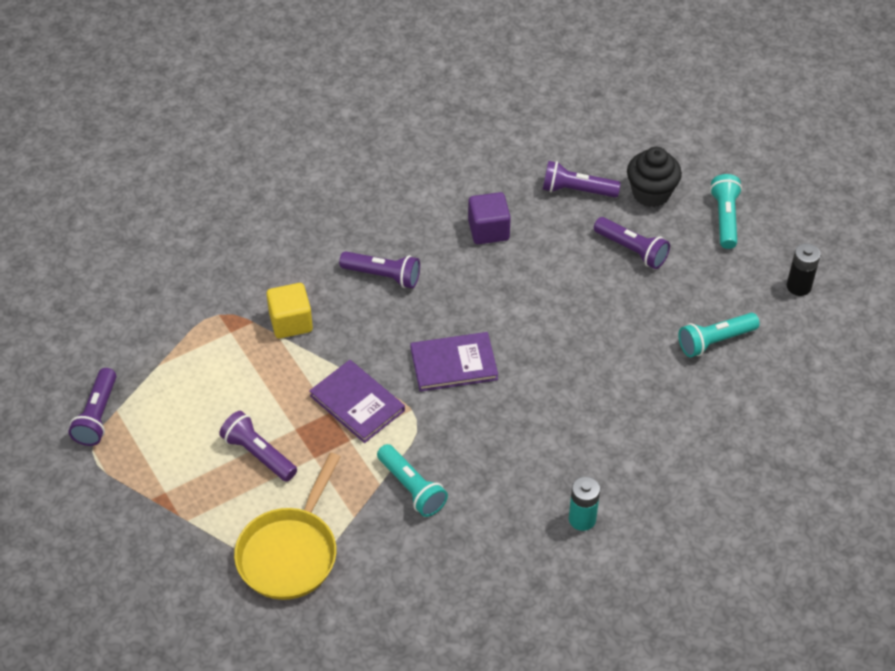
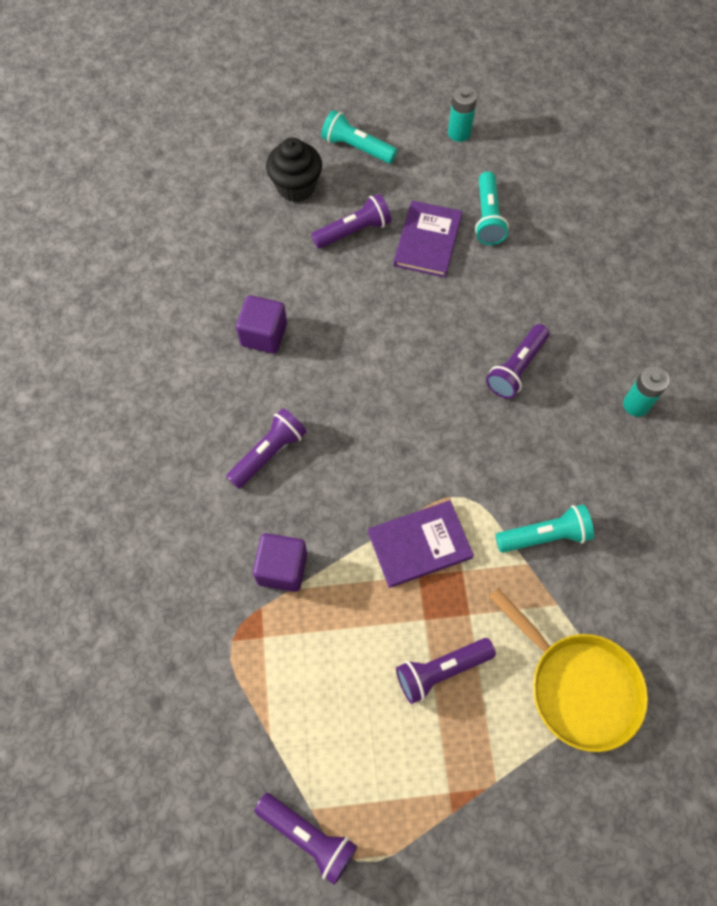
camera: 65 degrees left, 15 degrees up
(291, 322) = (282, 568): yellow cube -> purple cube
(454, 364) = (412, 435): purple book -> purple book (427, 241)
(577, 190) = (258, 241): purple flashlight -> purple flashlight (516, 368)
(798, 286) = (459, 133): black battery -> turquoise battery

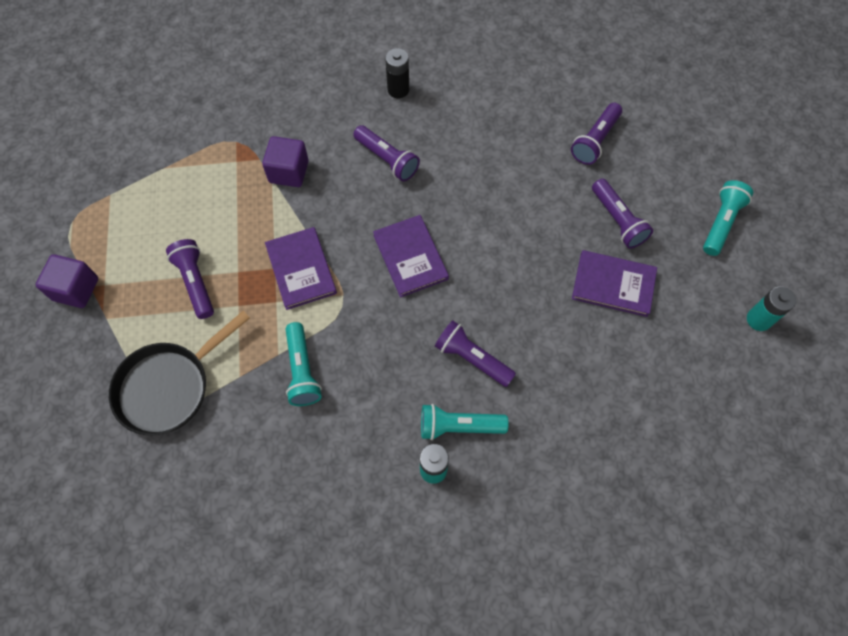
camera: 90 degrees right, 0 degrees up
(165, 442) = (398, 90): none -> black battery
(264, 335) = (499, 152): purple cube -> purple cube (76, 289)
(296, 187) = (663, 172): black cupcake -> none
(308, 836) = (92, 193): purple flashlight -> purple flashlight (595, 140)
(400, 427) = (410, 257): none -> purple book
(487, 217) = (649, 342): turquoise flashlight -> turquoise flashlight (459, 426)
(578, 686) = (169, 387): yellow pan -> black pan

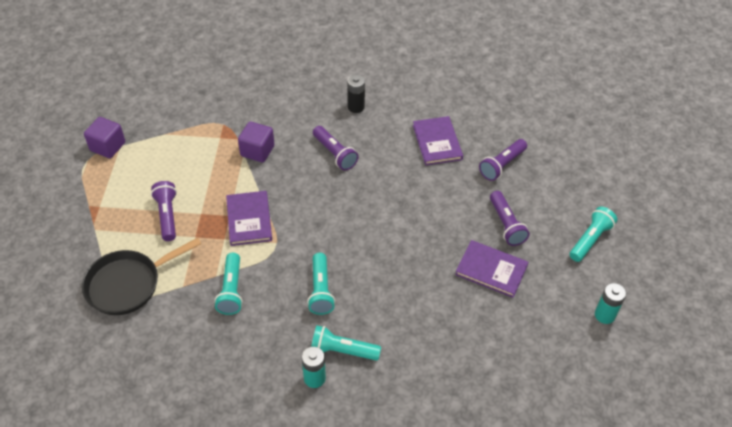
camera: 10 degrees right, 15 degrees down
(76, 289) = (78, 206): purple cube -> purple cube (108, 146)
(410, 257) = (335, 224): purple book -> purple book (437, 142)
(413, 350) = (320, 290): none -> turquoise flashlight
(472, 358) = (365, 304): purple flashlight -> none

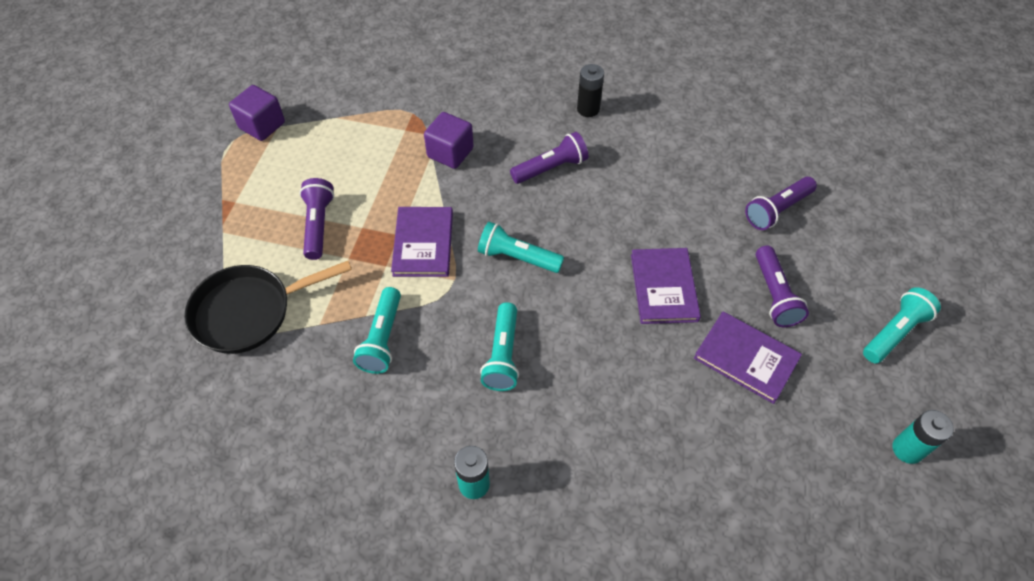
camera: 10 degrees right, 5 degrees up
(335, 154) = (551, 168): purple flashlight -> purple flashlight turned 90 degrees counterclockwise
(342, 350) = (519, 448): turquoise flashlight -> turquoise flashlight (517, 257)
(437, 142) = (691, 168): purple book -> purple book (664, 287)

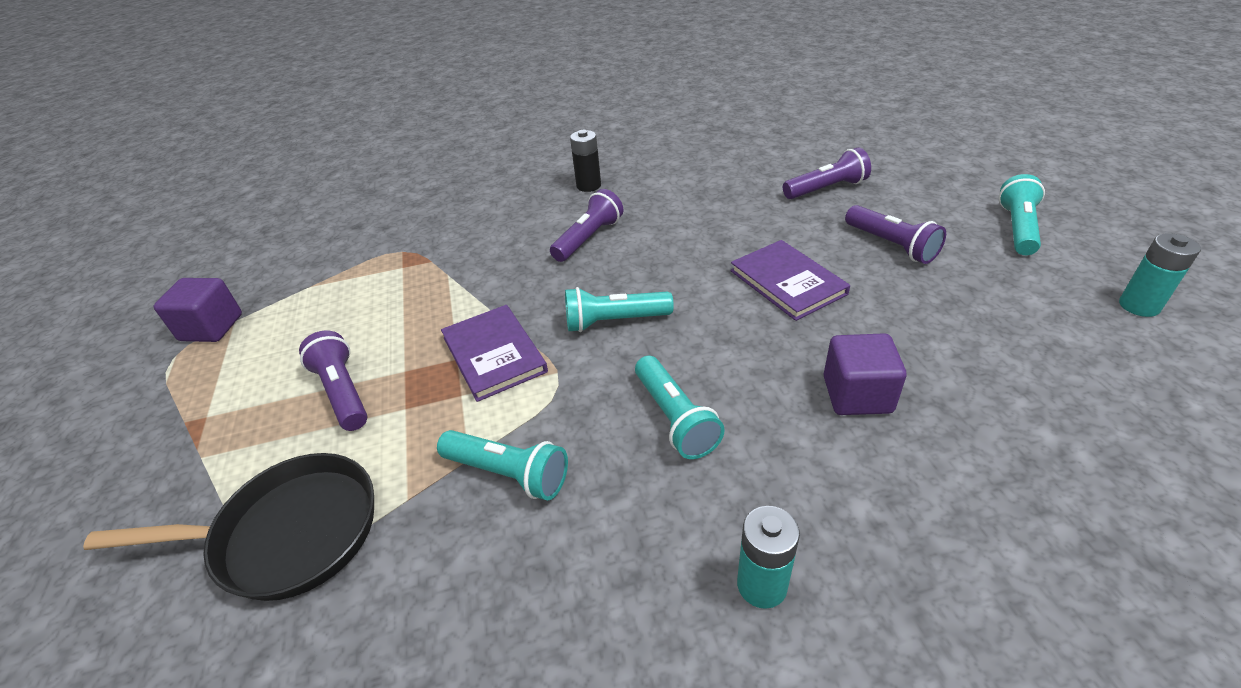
camera: 25 degrees left, 15 degrees down
(249, 312) = (288, 534): black pan -> black pan turned 135 degrees counterclockwise
(382, 338) = (508, 474): turquoise flashlight -> turquoise flashlight turned 45 degrees counterclockwise
(450, 153) = (469, 266): purple cube -> purple cube (857, 395)
(746, 358) = (922, 303): purple book -> none
(777, 210) = (826, 189): purple flashlight -> purple flashlight turned 135 degrees counterclockwise

